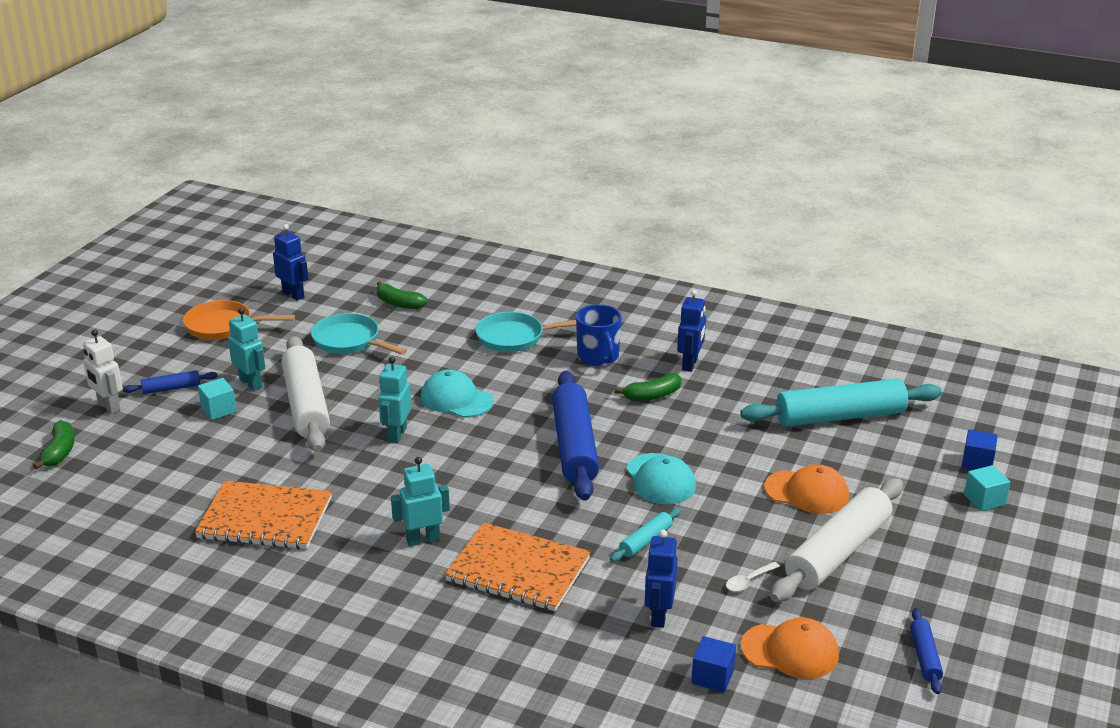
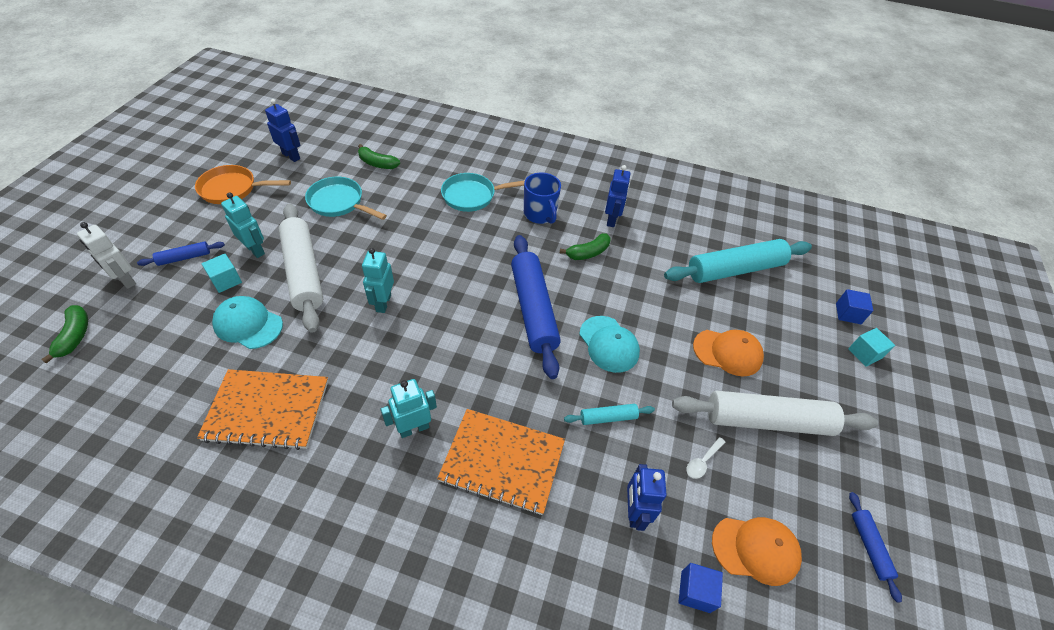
camera: 10 degrees left, 20 degrees up
(456, 399) = (431, 262): turquoise cap -> turquoise cap (248, 324)
(645, 541) = (608, 417): turquoise rolling pin -> turquoise rolling pin turned 45 degrees clockwise
(838, 552) = (767, 421): white rolling pin -> white rolling pin turned 60 degrees clockwise

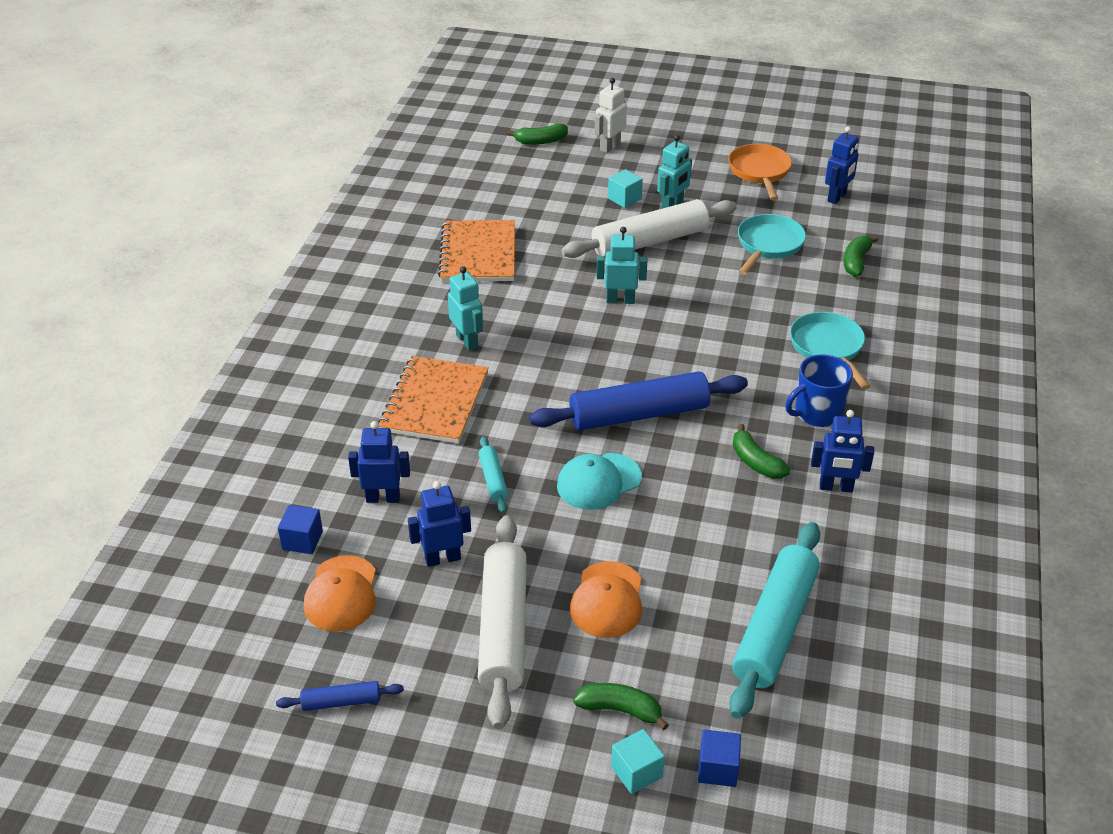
camera: 90 degrees right, 10 degrees down
(184, 258) = (647, 169): blue rolling pin -> none
(248, 324) = (572, 223): turquoise cap -> none
(702, 462) = (442, 558): white spoon -> blue robot
(735, 269) = (774, 628): turquoise rolling pin -> turquoise rolling pin turned 45 degrees clockwise
(820, 356) = (620, 710): none -> green banana

